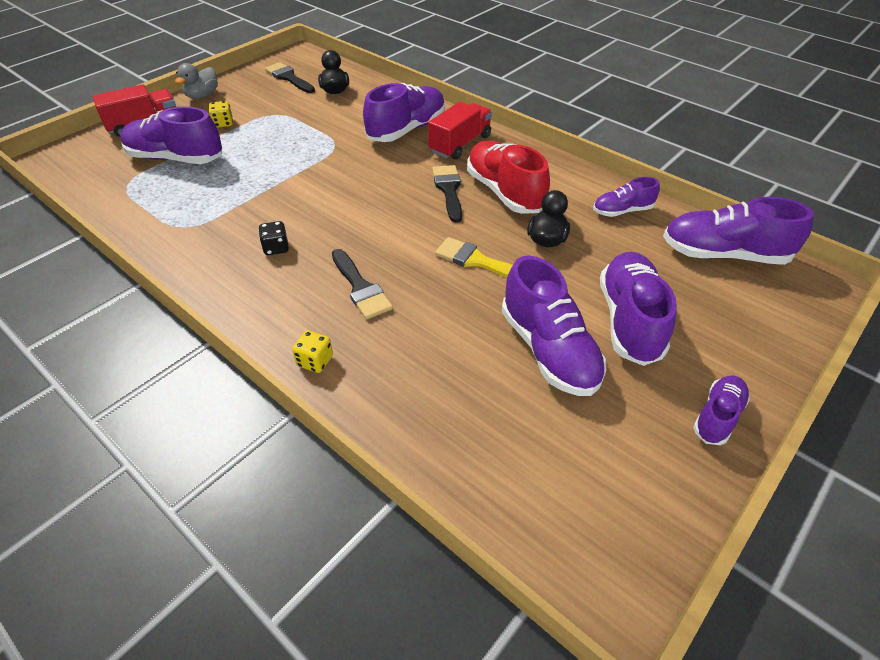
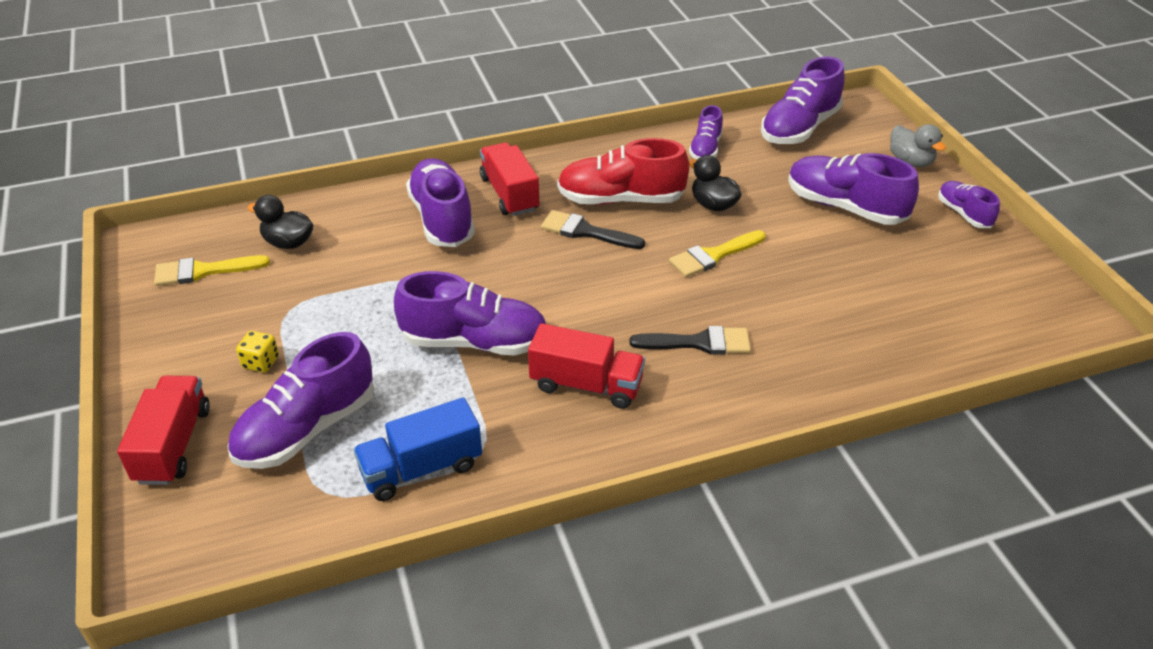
camera: 60 degrees left, 5 degrees down
(160, 209) = (421, 468): none -> blue truck
(202, 96) = (156, 365): grey duck -> grey duck (910, 161)
(276, 248) = (586, 385): black dice -> red truck
(289, 78) = (203, 271): black brush -> yellow brush
(315, 361) = (785, 405): yellow dice -> none
(548, 350) = (853, 262): purple shoe -> purple shoe (474, 342)

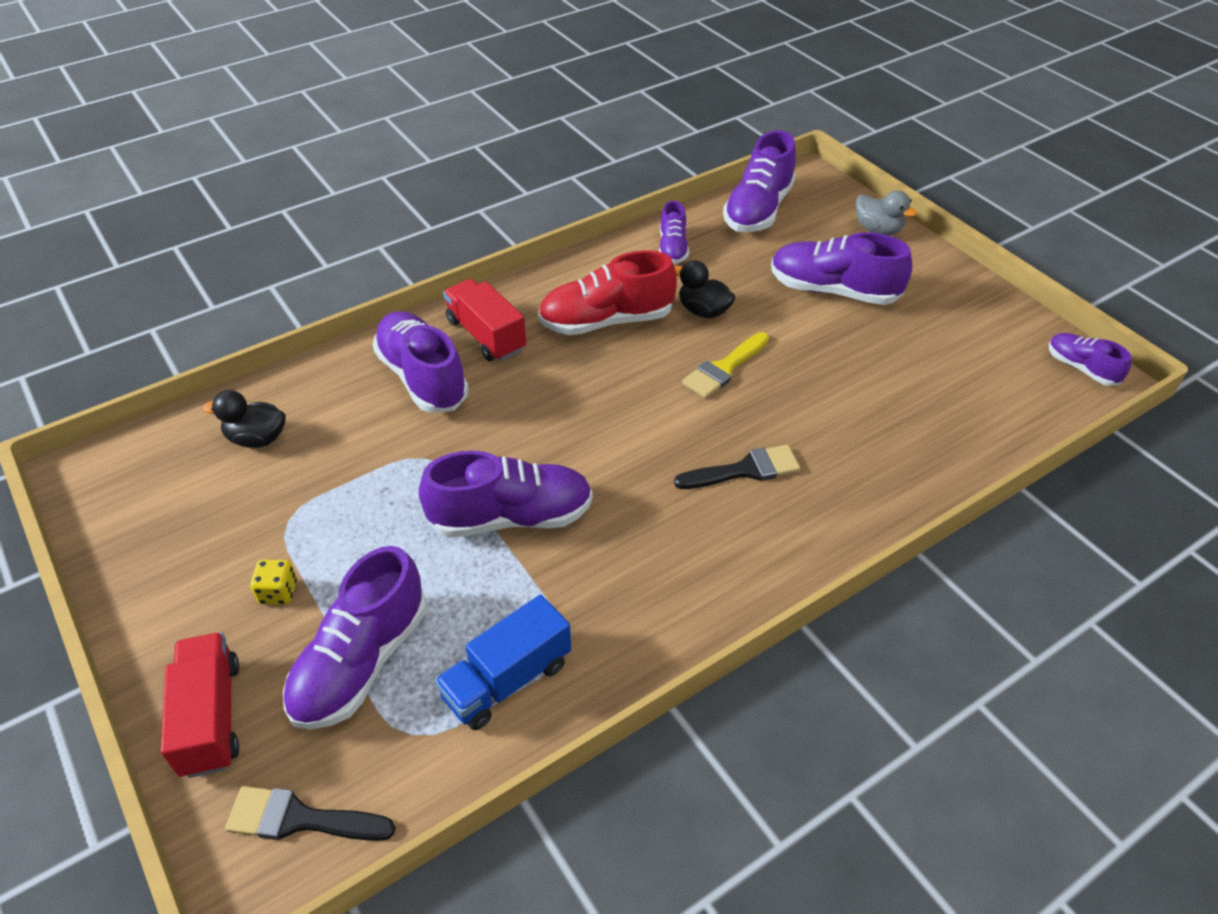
camera: 15 degrees left, 5 degrees up
(203, 271) = (168, 492): yellow brush -> none
(586, 231) = (583, 365): black brush -> black brush (300, 819)
(586, 385) = (647, 542): red truck -> none
(964, 214) = (947, 278): purple shoe -> purple shoe (1081, 368)

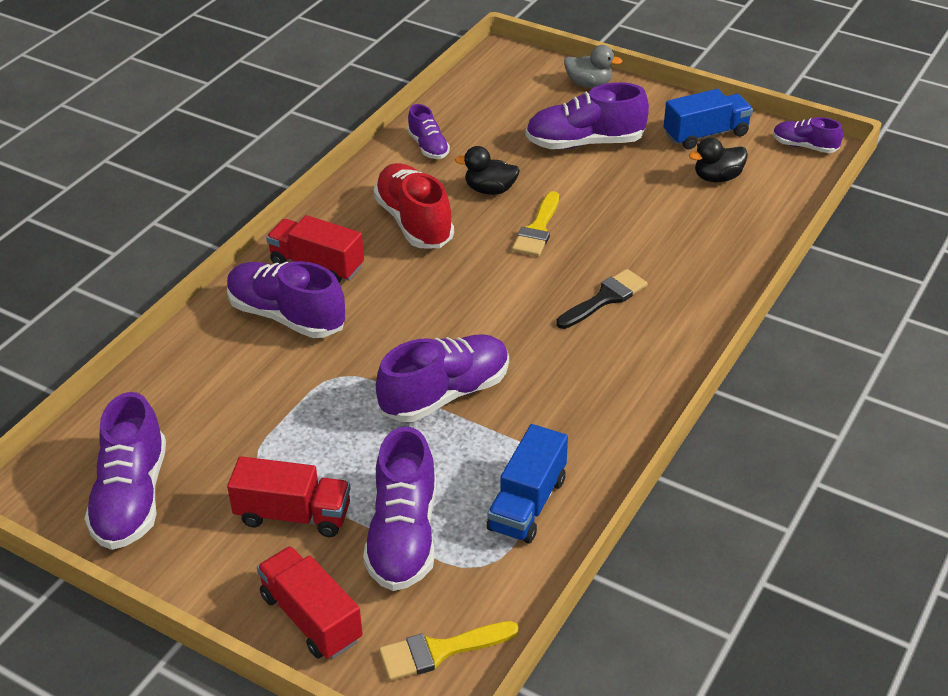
camera: 25 degrees left, 5 degrees down
(257, 439) = (174, 411): black duck -> black duck (717, 178)
(278, 592) = (293, 515): yellow dice -> red truck
(300, 819) = (439, 651): black brush -> yellow brush
(606, 321) = (414, 222): red shoe -> red shoe turned 105 degrees clockwise
(758, 210) = (479, 95): purple shoe -> purple shoe (131, 497)
(972, 321) = (706, 135): none -> blue truck

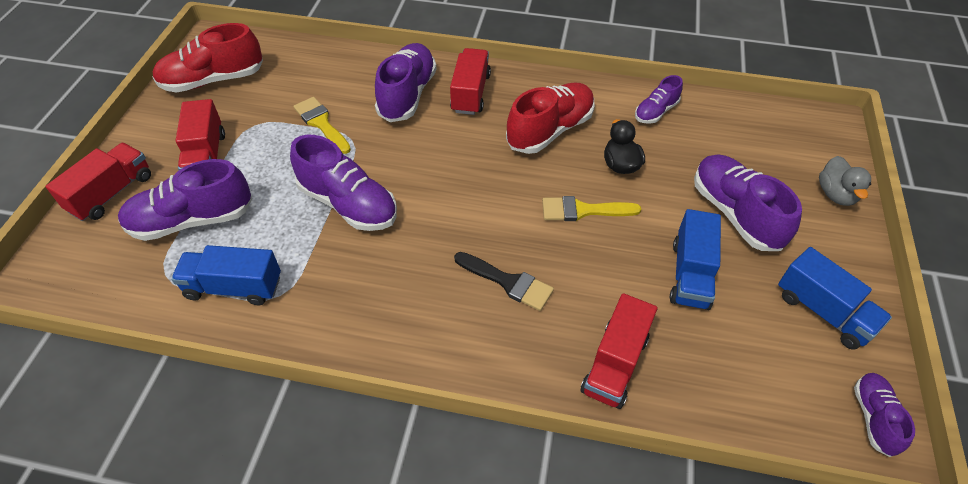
camera: 70 degrees right, 10 degrees up
(131, 497) = (213, 80): purple shoe -> red shoe
(439, 651) = (79, 271): yellow brush -> yellow brush (321, 123)
(641, 189) = (690, 274): none -> blue truck
(717, 178) = (752, 338): black duck -> none
(717, 257) = (615, 364): none -> red truck

